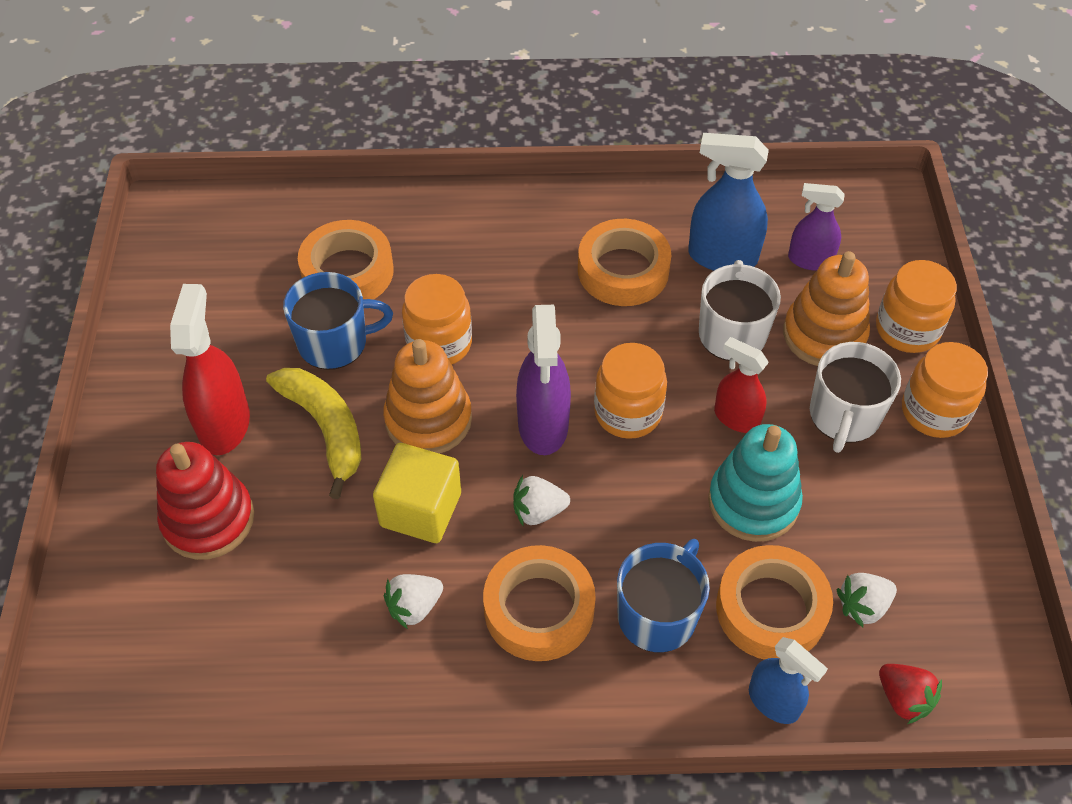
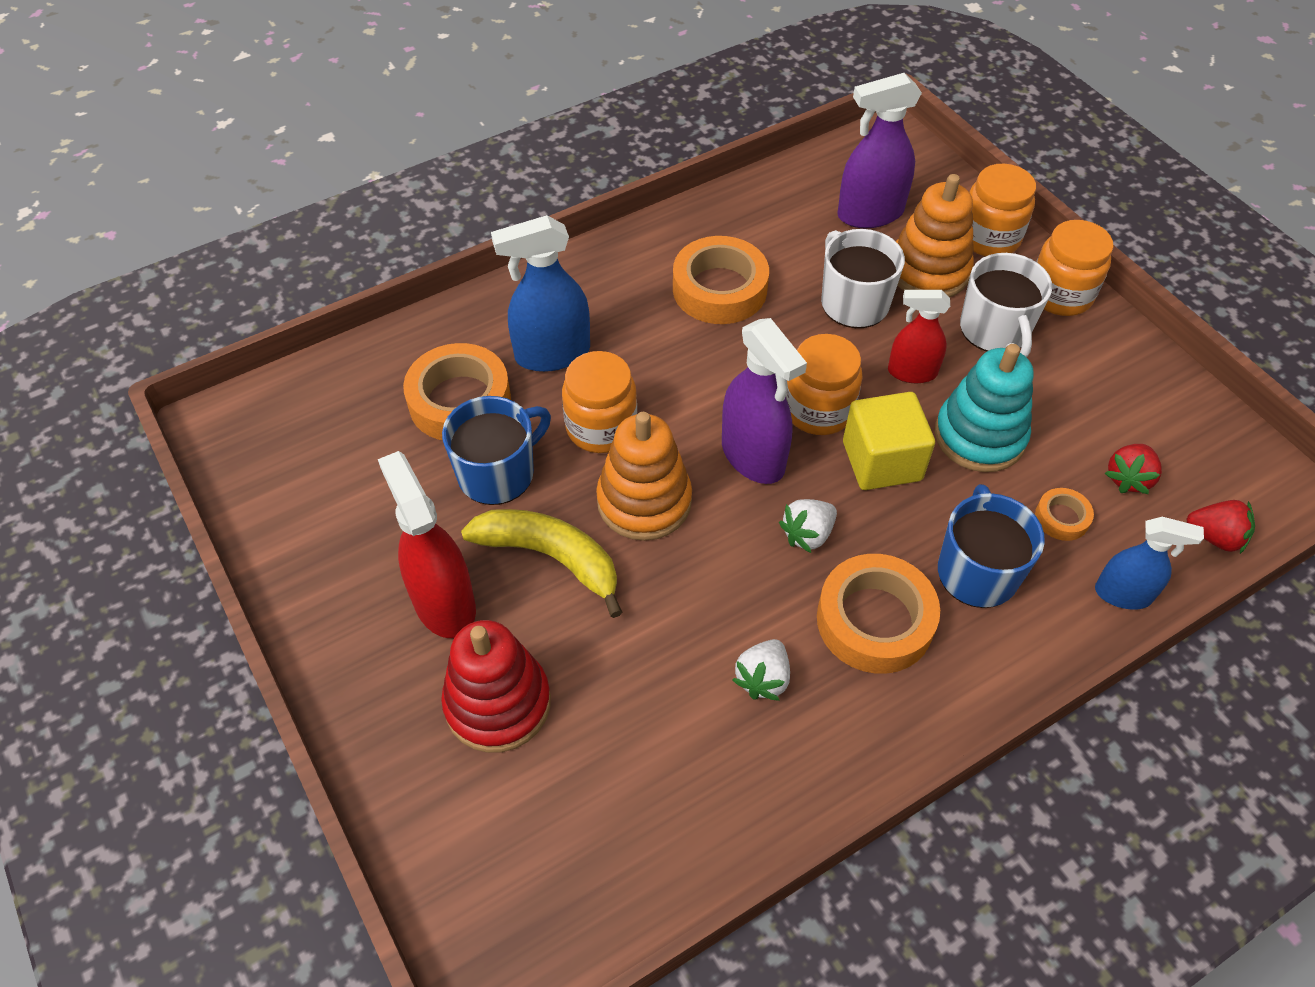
camera: 30 degrees left, 0 degrees up
(420, 509) = (700, 587): yellow cube -> yellow cube (882, 461)
(722, 257) = (795, 241): blue spray bottle -> blue spray bottle (552, 354)
(771, 609) = (1061, 518): orange tape -> orange tape, size x0.48
(809, 260) = (869, 214): purple spray bottle -> purple spray bottle, size x1.56
(863, 606) = (1128, 478): white strawberry -> red strawberry

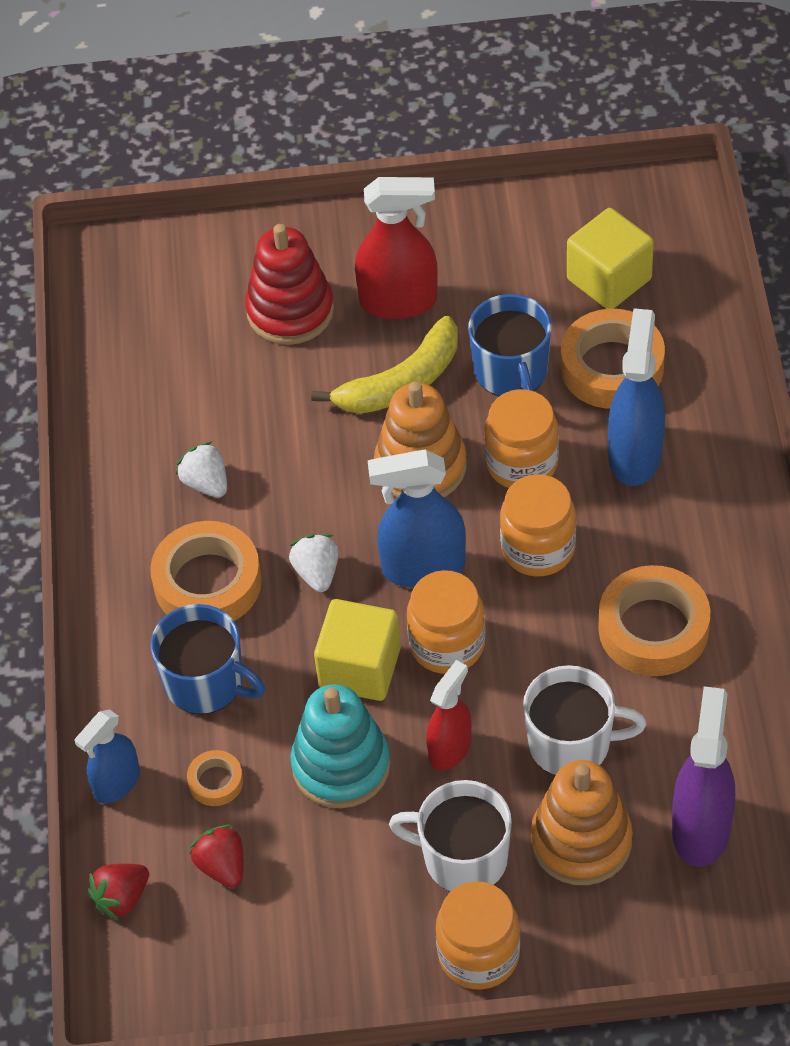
camera: 120 degrees right, 0 degrees up
(350, 438) = (609, 279): none -> yellow cube
(753, 456) = (423, 568): purple spray bottle -> blue spray bottle
(989, 238) = (601, 933): orange jar -> orange jar (538, 548)

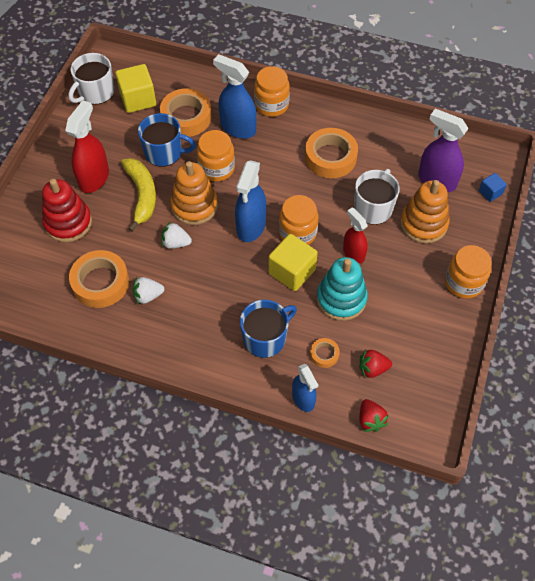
camera: 70 degrees left, 5 degrees up
(207, 582) = (207, 316): orange tape -> orange tape (100, 282)
(317, 573) = (229, 269): white strawberry -> white strawberry (176, 243)
(463, 858) = (412, 270): white mug -> white mug (96, 92)
(538, 548) = (266, 180): orange jar -> orange jar (271, 105)
(727, 934) = (490, 192): none -> blue cube

